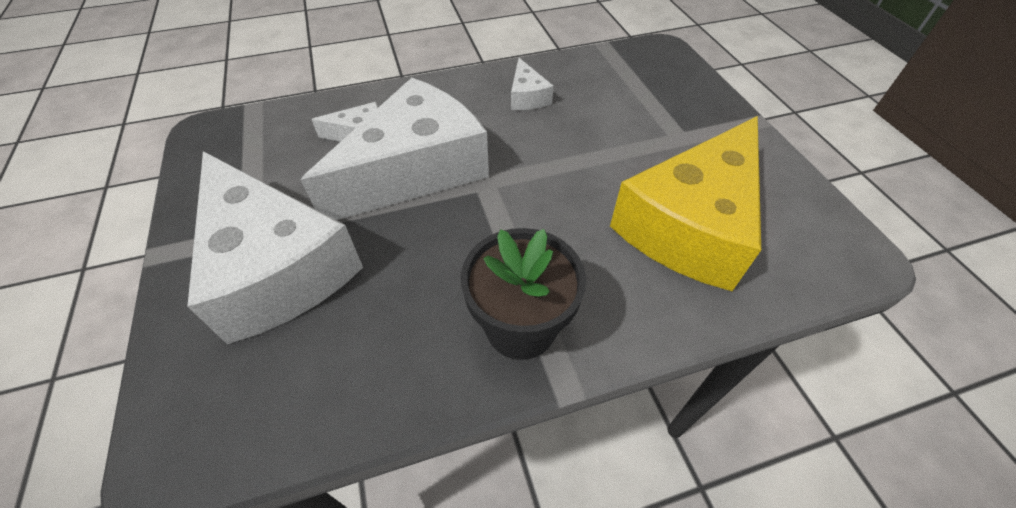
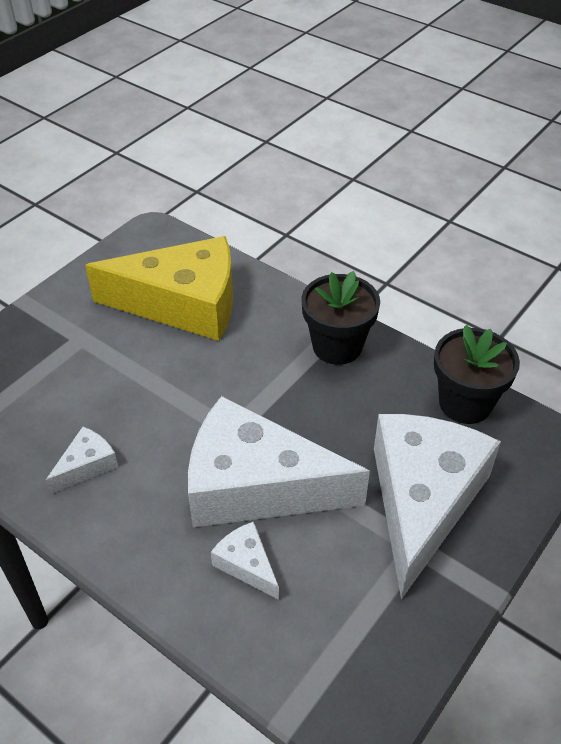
camera: 125 degrees left, 5 degrees down
(320, 402) = (465, 403): none -> black flower pot

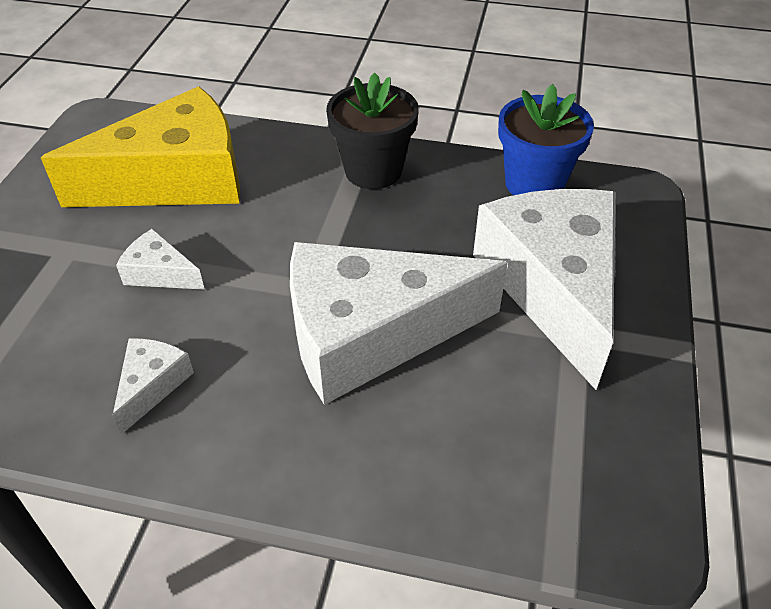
camera: 25 degrees left, 0 degrees up
(246, 564) = (411, 420): white cheese -> white cheese (160, 273)
(465, 403) = (534, 184): black flower pot -> blue flower pot

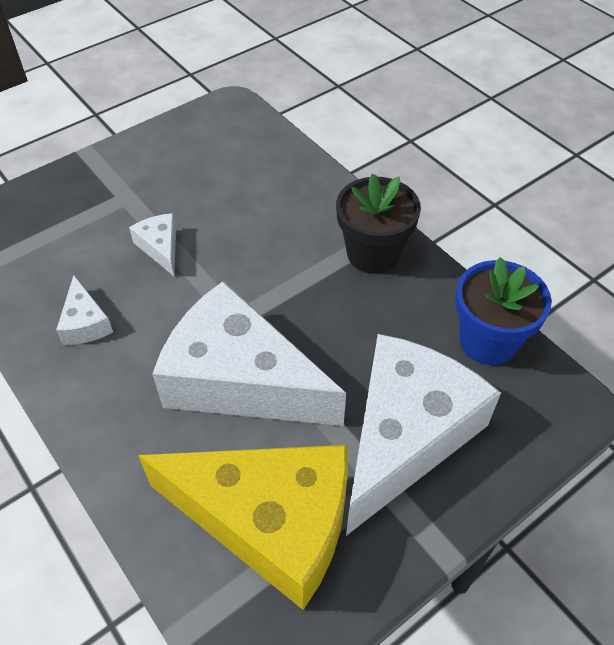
camera: 40 degrees right, 5 degrees up
(152, 385) = (85, 323): white cheese -> white cheese turned 105 degrees clockwise
(175, 179) = (235, 182): yellow cheese -> yellow cheese (269, 522)

